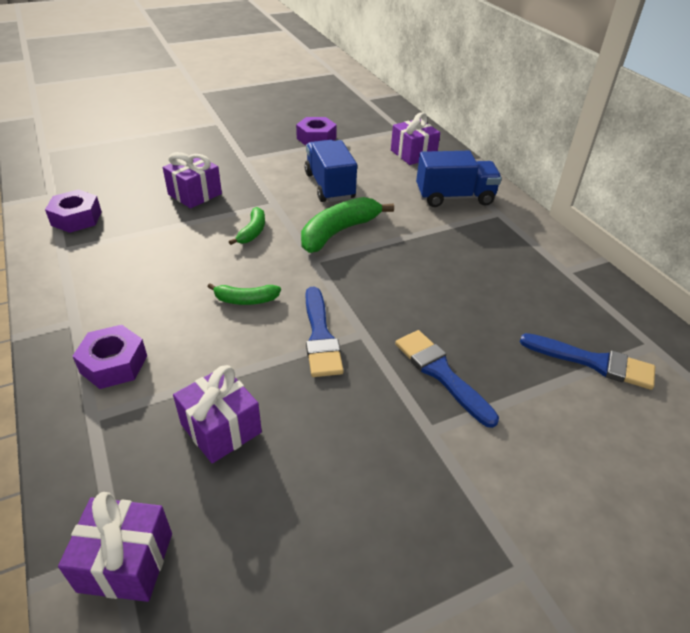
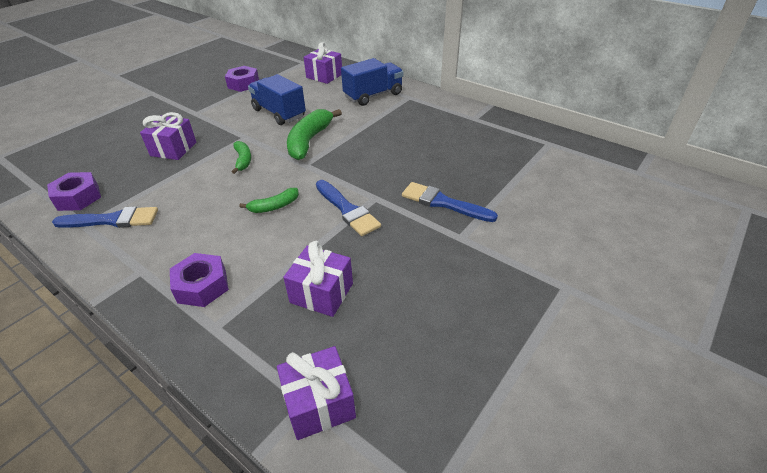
camera: 25 degrees left, 0 degrees up
(593, 362) = (525, 164): blue brush -> blue brush (112, 220)

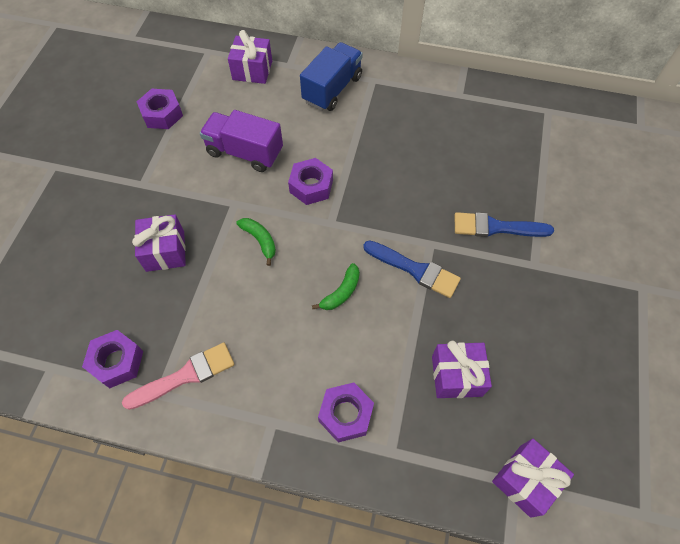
camera: 25 degrees left, 20 degrees up
(112, 220) = (185, 375): blue brush -> pink brush
(279, 113) = (244, 152): blue truck -> purple truck
(309, 141) = (311, 186): green banana -> purple nut

